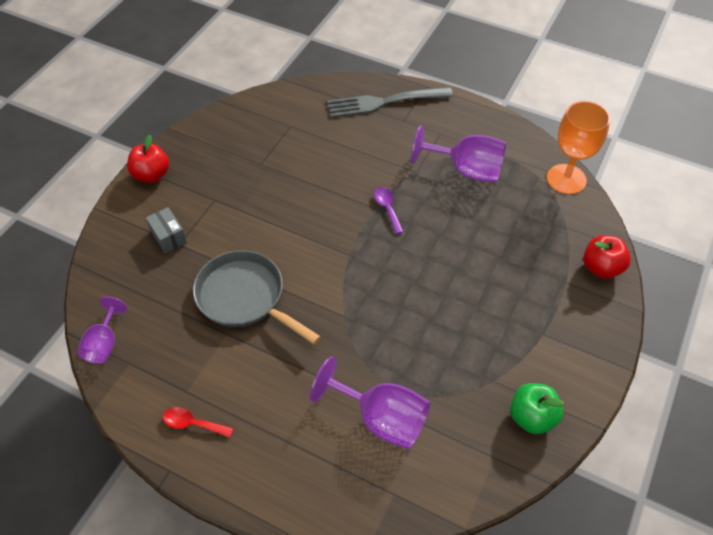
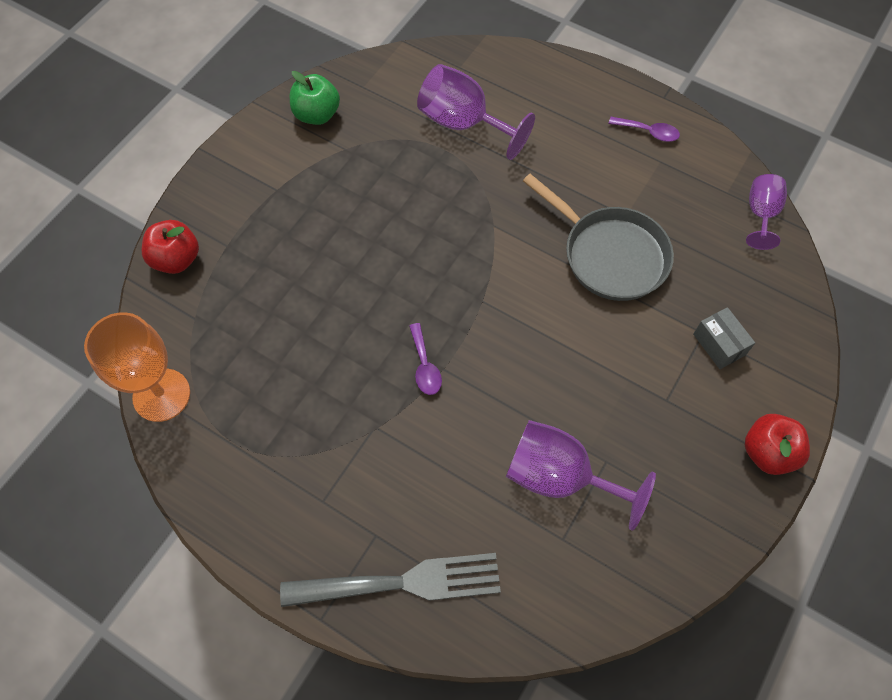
camera: 175 degrees left, 10 degrees up
(193, 424) = (648, 132): red spoon -> purple spoon
(466, 170) = (299, 423): purple goblet -> purple goblet (559, 477)

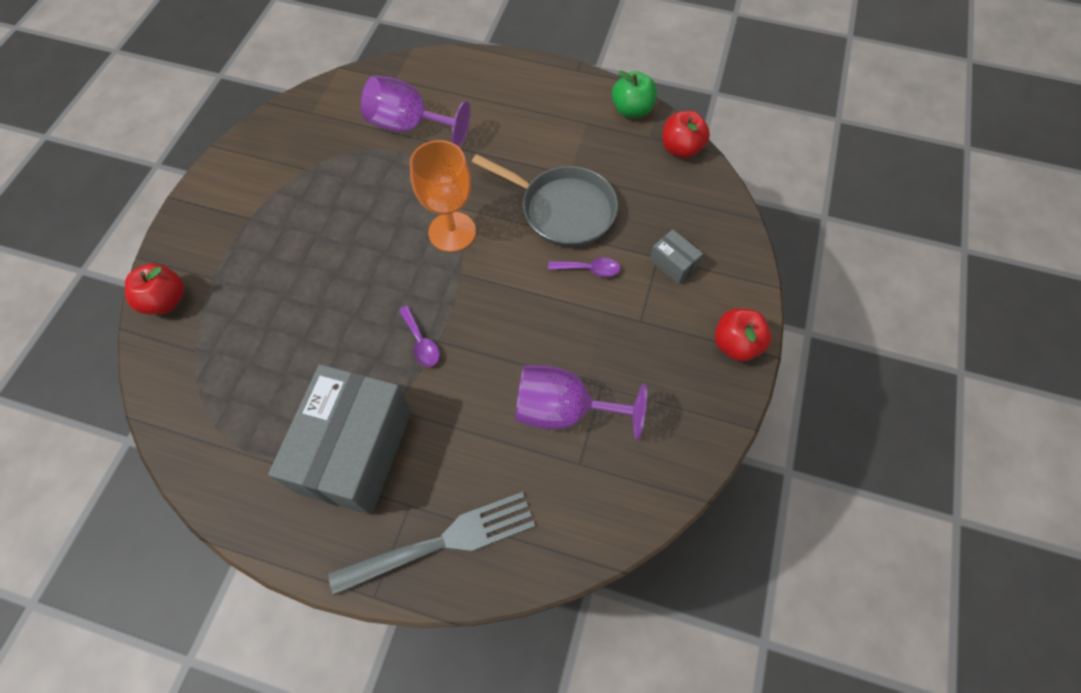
camera: 15 degrees left, 0 degrees up
(161, 395) = (176, 428): orange goblet -> orange goblet (452, 232)
(317, 115) = (274, 145): green apple -> green apple (632, 110)
(333, 464) = (355, 451): none -> grey box
(648, 132) = (571, 101): purple spoon -> purple spoon (589, 269)
(761, 214) = (681, 149): purple goblet -> red apple

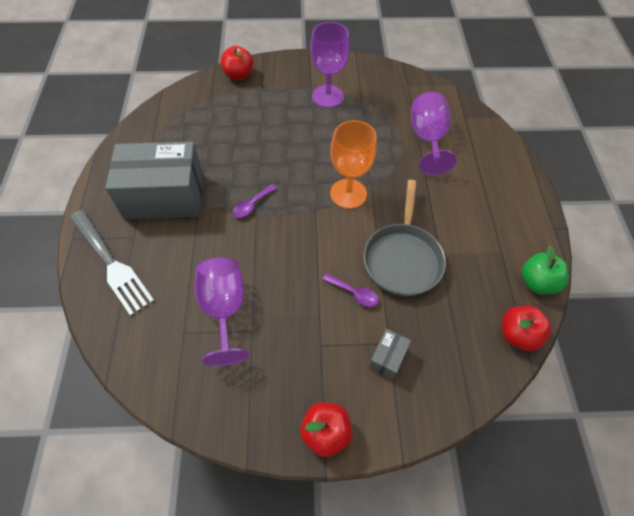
camera: 70 degrees right, 5 degrees down
(278, 203) = (327, 96): none -> purple goblet
(589, 269) = (354, 293): purple spoon -> purple spoon turned 45 degrees counterclockwise

